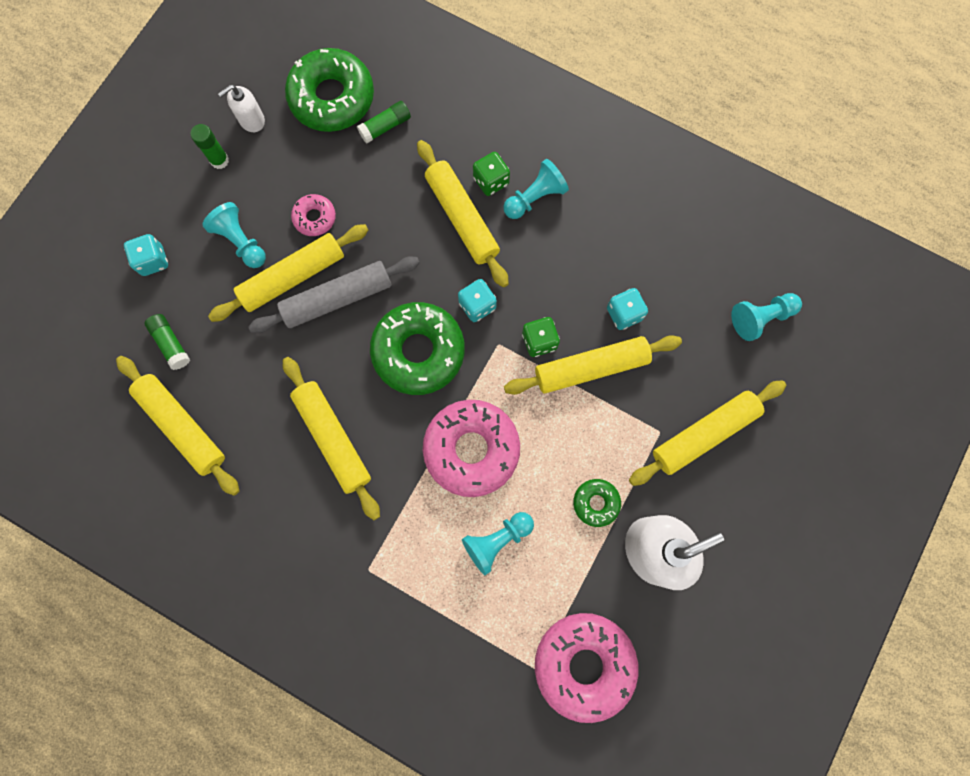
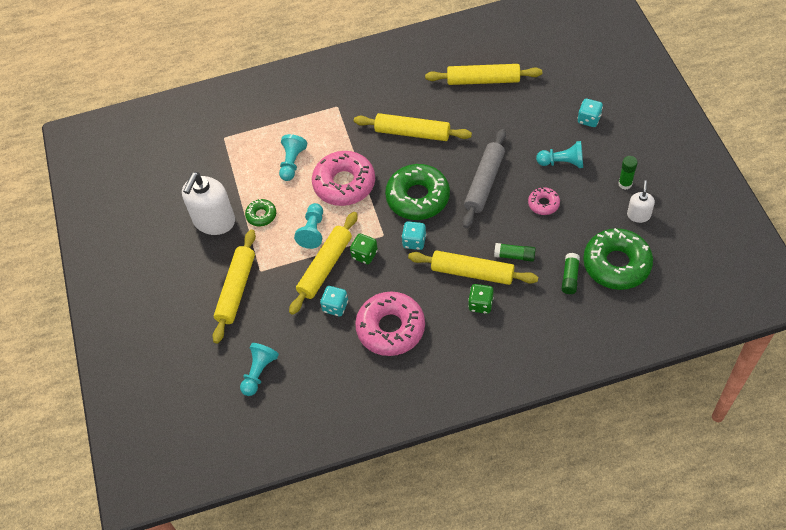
camera: 140 degrees right, 20 degrees down
(171, 343) = (532, 100): green glue stick -> green glue stick (514, 256)
(293, 277) = (517, 172): yellow rolling pin -> none
(535, 198) = (447, 318): turquoise pawn -> turquoise pawn (313, 231)
(584, 664) = (204, 156): pink donut -> pink donut (390, 328)

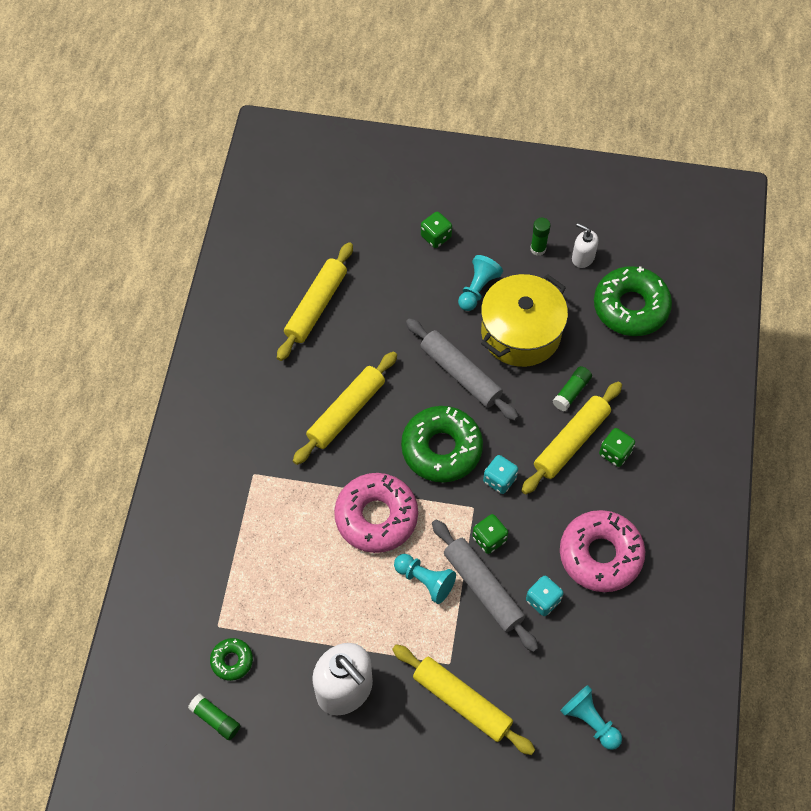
camera: 70 degrees left, 5 degrees up
(261, 215) = (368, 629): green donut -> green donut (232, 661)
(292, 163) = (309, 561): turquoise pawn -> none
(325, 267) = (483, 588): yellow rolling pin -> grey rolling pin
(543, 204) = (521, 333): pink donut -> yellow pot
(570, 277) = (624, 355): green glue stick -> green glue stick (215, 719)
(589, 119) = (436, 237): turquoise dice -> green dice

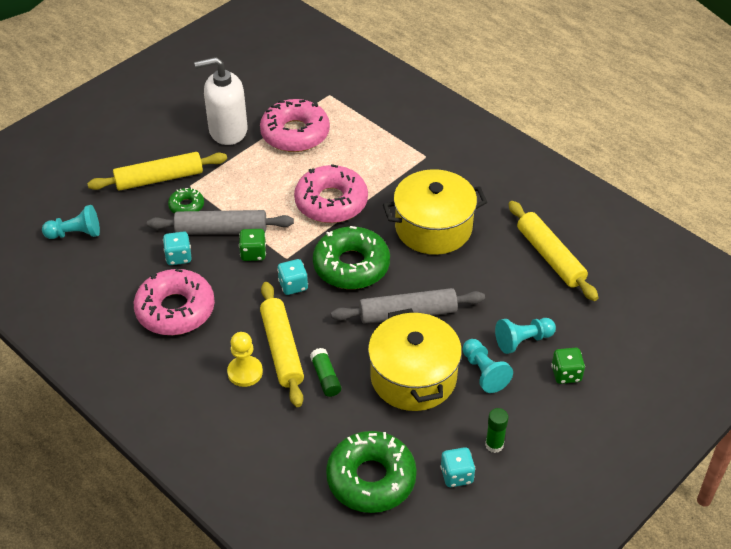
camera: 125 degrees right, 15 degrees down
(215, 719) = (270, 70): green glue stick -> none
(232, 661) = (300, 91): green donut -> green donut (186, 206)
(303, 617) = (295, 134): none -> pink donut
(346, 412) = (433, 227): yellow rolling pin -> yellow pot
(425, 580) = (258, 203): turquoise pawn -> turquoise pawn (523, 341)
(582, 258) = (456, 475): white soap dispenser -> turquoise dice
(615, 453) = (245, 372): green dice -> yellow pawn

